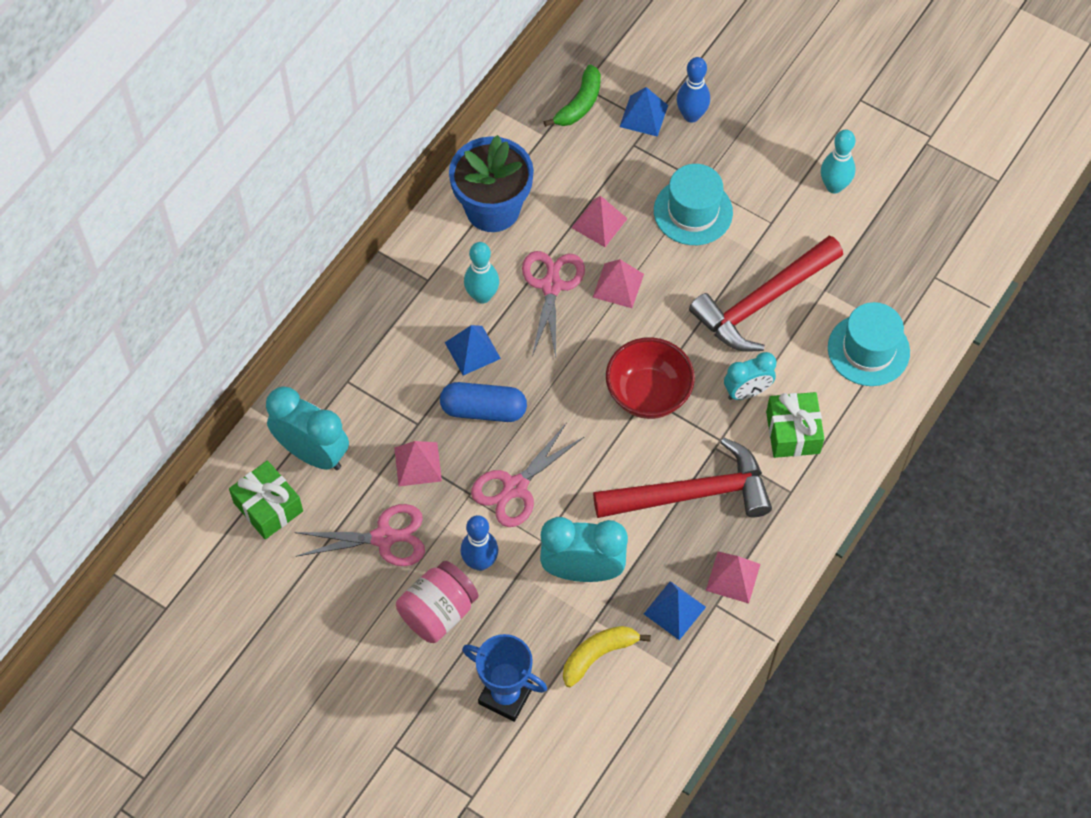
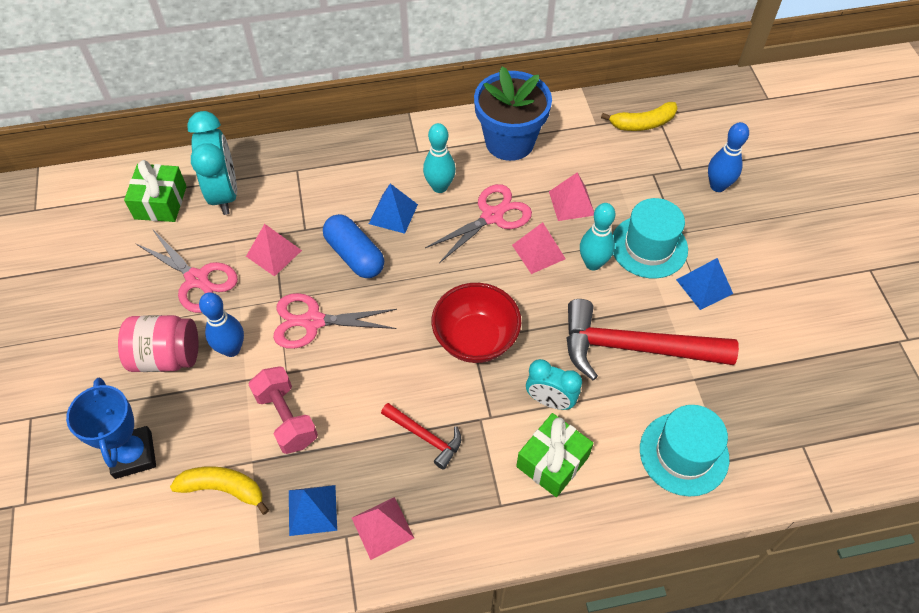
camera: 45 degrees right, 5 degrees down
(579, 104) = (642, 123): green banana -> yellow banana
(582, 570) = (286, 418): turquoise clock -> pink dumbbell
(643, 116) = (681, 162): blue pyramid -> blue pyramid (704, 286)
(692, 493) = (425, 437): red hammer -> red hammer, size x0.49
(834, 186) = (782, 313): turquoise bowling pin -> turquoise bowling pin (593, 263)

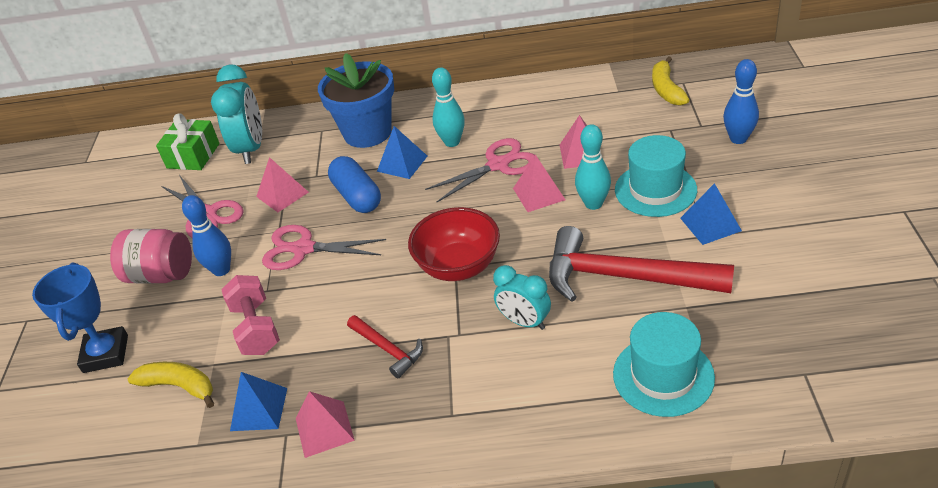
camera: 15 degrees right, 15 degrees down
(509, 142) = (528, 106): blue flower pot -> blue flower pot (367, 132)
(552, 462) = (515, 377): green gift -> none
(642, 123) = (666, 89): yellow banana -> yellow banana turned 90 degrees clockwise

